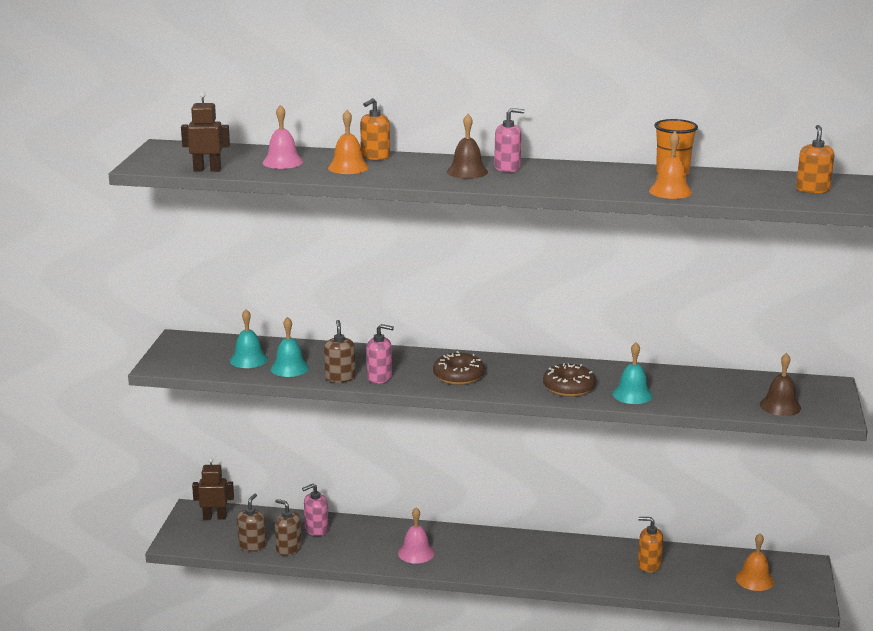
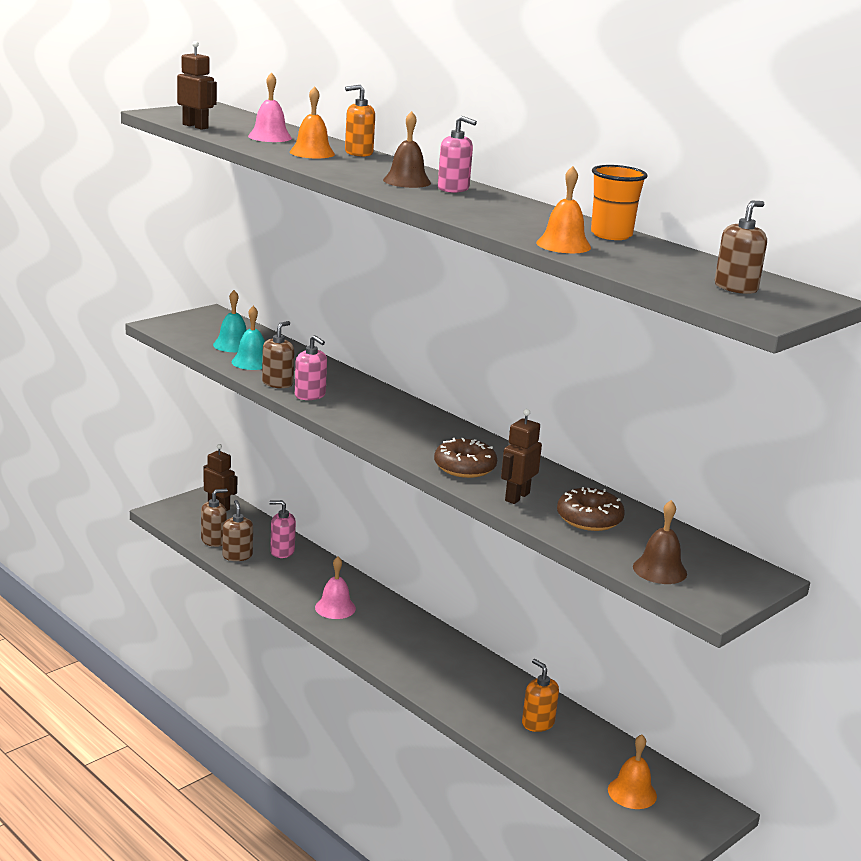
camera: 35 degrees right, 0 degrees up
(458, 376) = (380, 420): brown donut -> brown donut (589, 519)
(632, 394) = (517, 497): turquoise bell -> brown robot
(812, 189) = (736, 288): orange soap dispenser -> brown soap dispenser

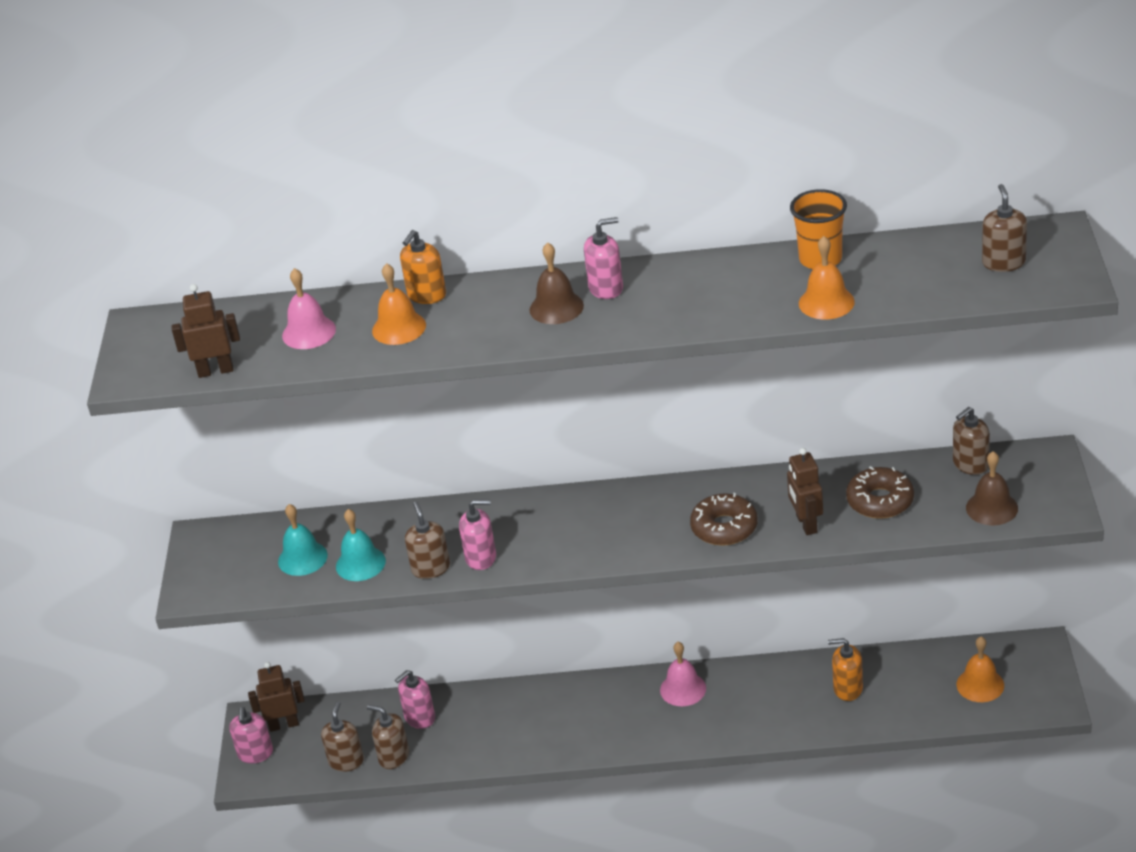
camera: 40 degrees left, 15 degrees up
(184, 507) = (255, 753): none -> pink soap dispenser
(335, 608) = (555, 729): pink bell -> pink bell (683, 689)
(693, 544) = (970, 464): none -> brown soap dispenser

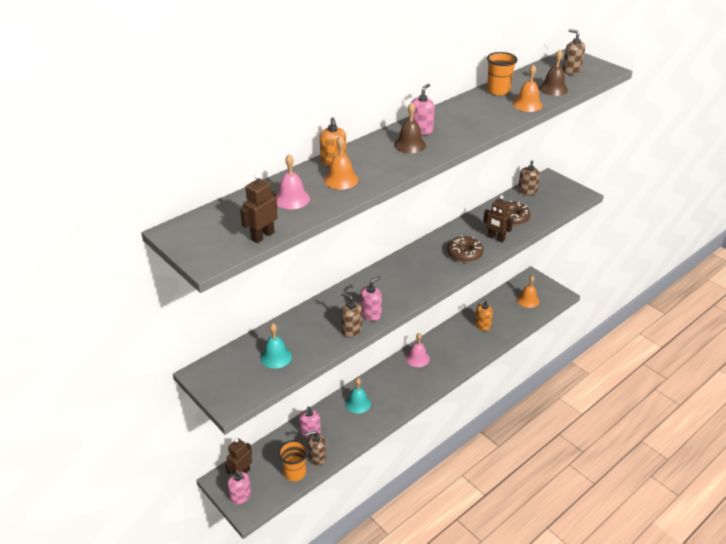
camera: 45 degrees left, 0 degrees up
(346, 761) = (294, 473): brown soap dispenser -> orange cup
(360, 563) = (311, 345): turquoise bell -> turquoise bell (358, 403)
(991, 508) = (556, 203): brown bell -> brown bell (553, 89)

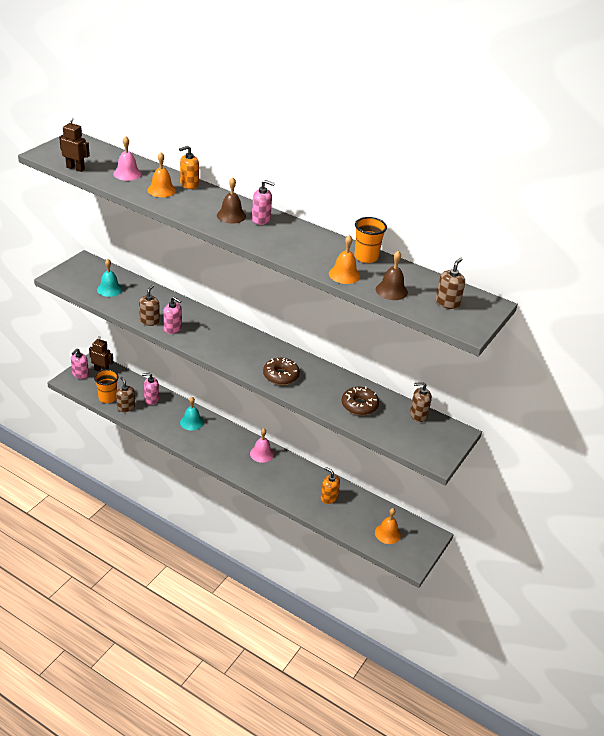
camera: 70 degrees right, 0 degrees up
(496, 238) = (316, 395): brown robot -> none

